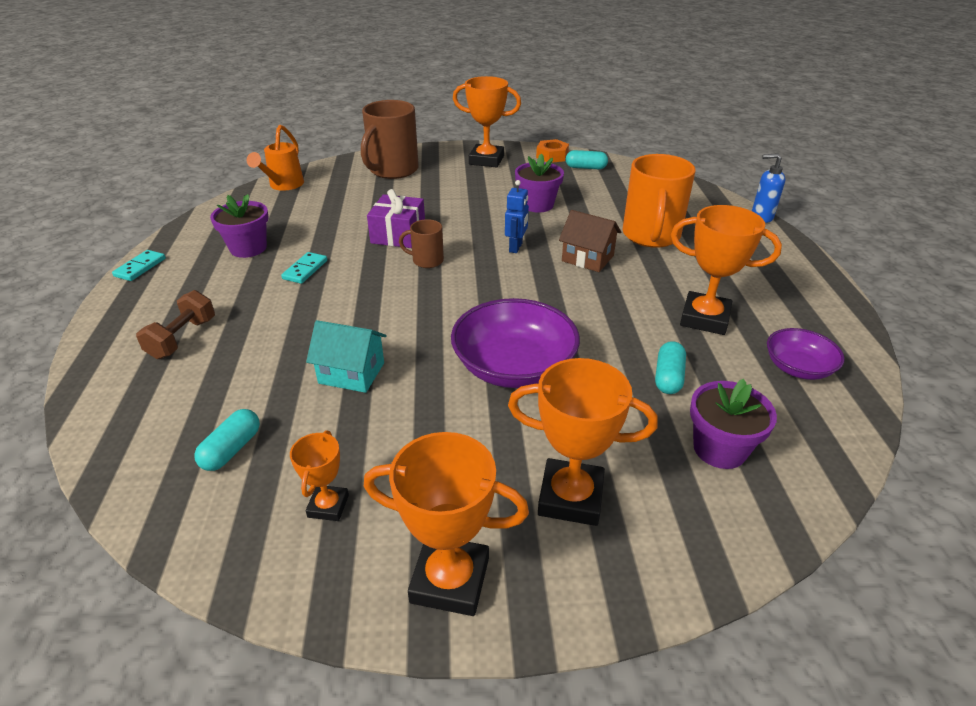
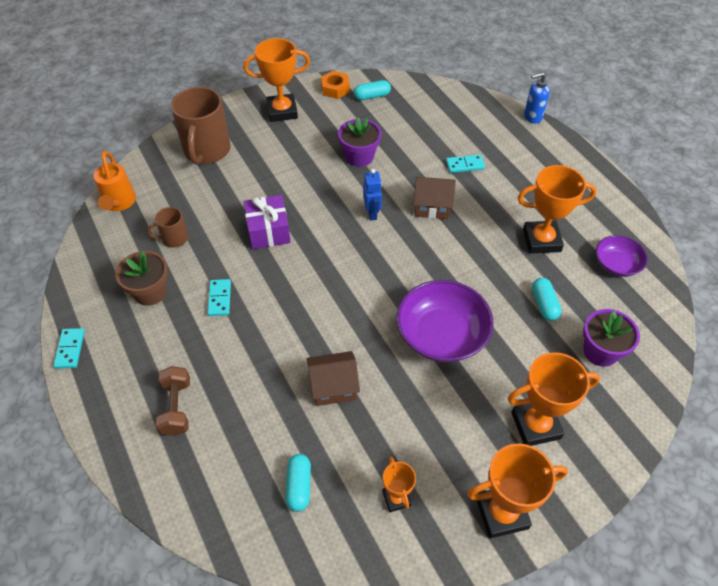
camera: 25 degrees left, 15 degrees up
(248, 248) = (150, 292): purple flower pot -> brown flower pot
(351, 373) = (333, 386): turquoise house -> brown house
(426, 260) = (312, 253): brown mug -> brown mug (174, 238)
(651, 236) = (465, 165): orange mug -> turquoise domino

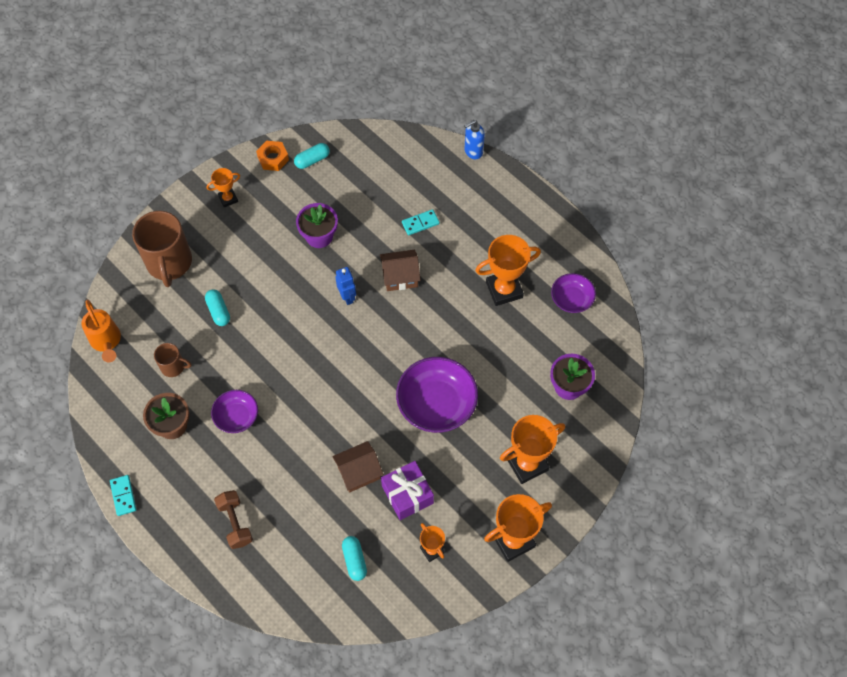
camera: 15 degrees left, 10 degrees up
(174, 238) = (173, 366): brown mug -> brown mug turned 135 degrees counterclockwise
(220, 298) = (236, 416): turquoise domino -> purple bowl
(268, 231) = (258, 338): purple gift -> purple gift (407, 494)
(282, 111) = (228, 199): orange trophy -> orange trophy, size x0.55
(544, 304) = (516, 353): turquoise capsule -> turquoise capsule (218, 311)

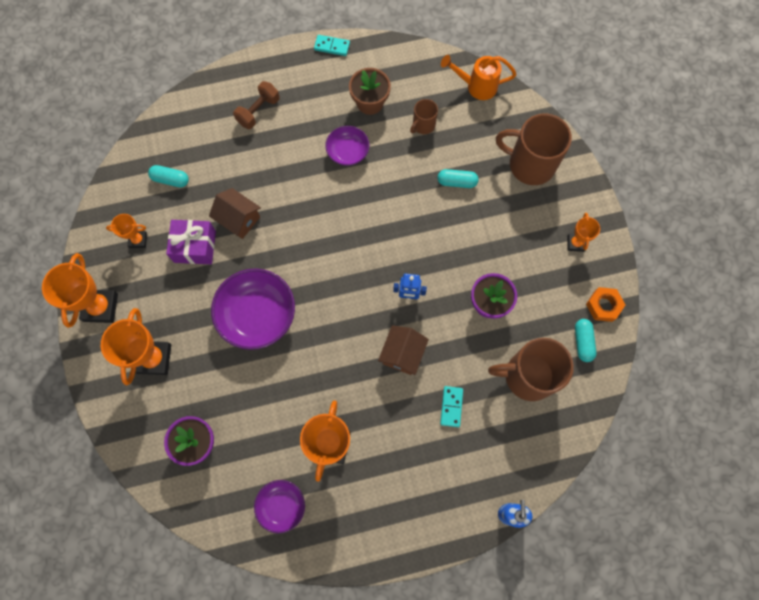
camera: 120 degrees right, 10 degrees up
(235, 523) = (258, 111): brown dumbbell -> brown dumbbell turned 60 degrees counterclockwise
(358, 472) = (239, 219): brown house -> brown house turned 60 degrees counterclockwise
(363, 184) = (527, 376): none -> brown mug

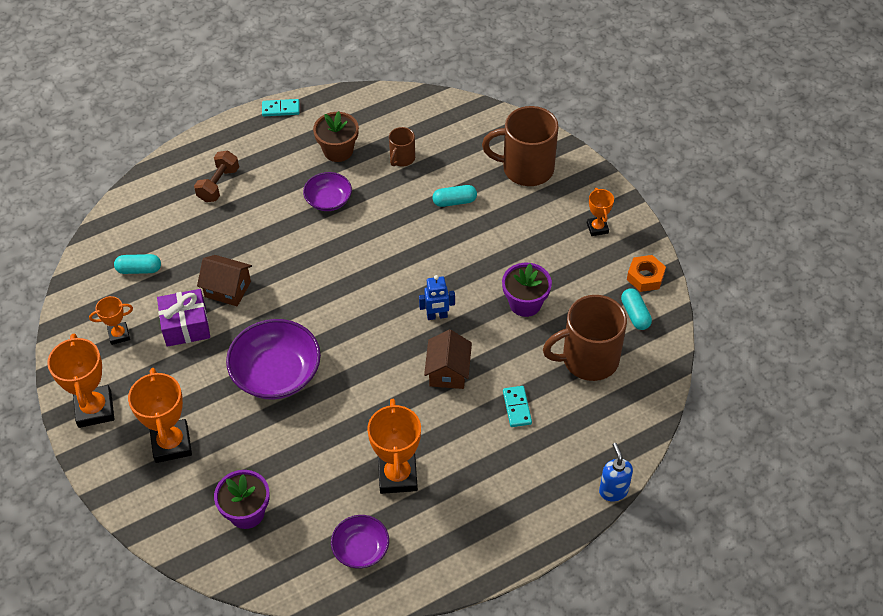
camera: 15 degrees left, 20 degrees down
(476, 86) = (447, 112): orange watering can -> none

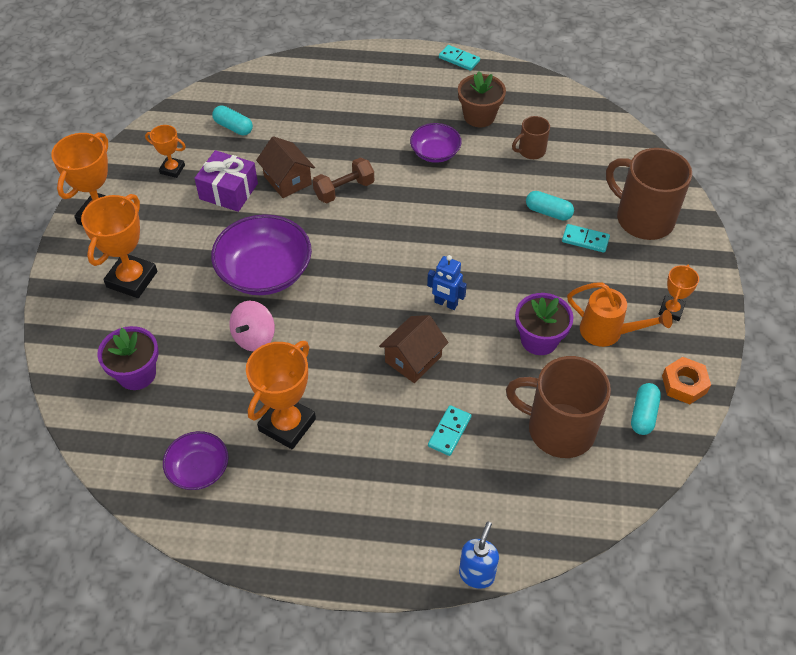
camera: 35 degrees right, 0 degrees up
(218, 185) = (354, 94): brown dumbbell -> brown dumbbell (344, 190)
(314, 428) = (254, 337): none -> pink spinning top
(498, 208) = (585, 240): none -> turquoise domino
(568, 269) = (608, 332): none -> orange watering can

